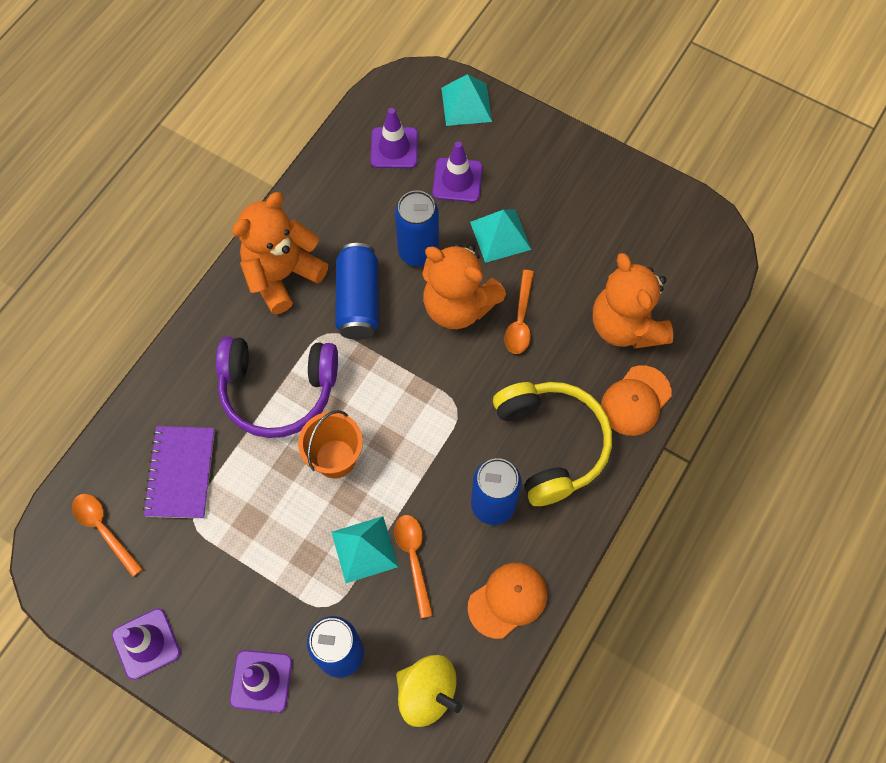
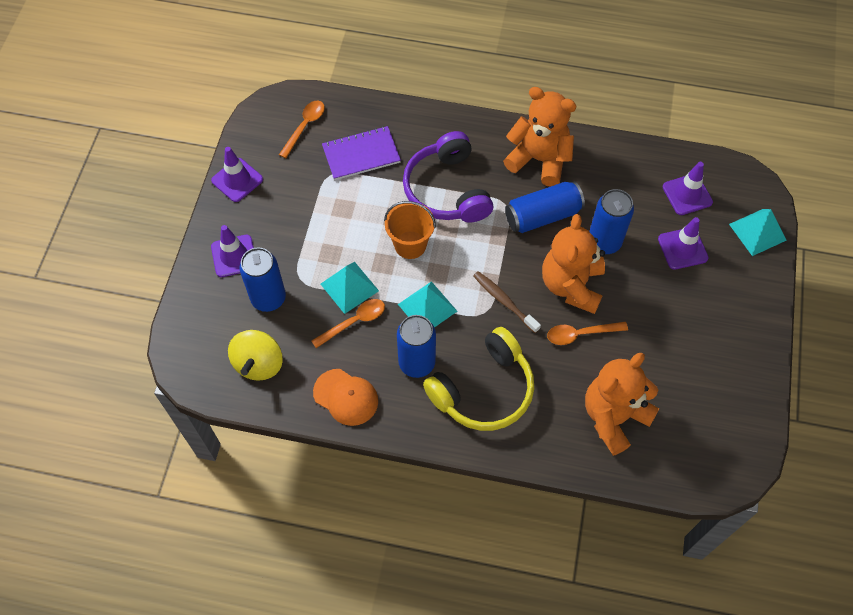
camera: 70 degrees right, 5 degrees down
(450, 382) = (504, 301): none -> brown toothbrush
(500, 235) = (649, 296): turquoise pyramid -> turquoise pyramid (427, 307)
(636, 400) = (549, 444): orange cap -> none

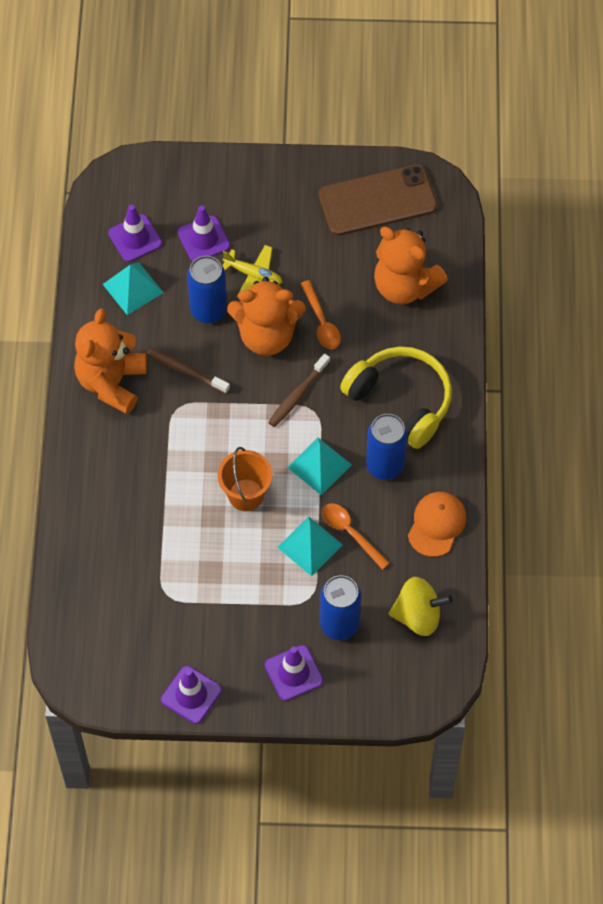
camera: 100 degrees left, 0 degrees up
(305, 127) = (102, 637): orange spoon -> none
(361, 154) = (133, 567): purple notebook -> none
(447, 190) = (167, 469): purple headphones -> none
(542, 216) = (186, 371): blue can -> brown toothbrush
(639, 284) = (253, 275): none -> yellow plane
(719, 409) = (377, 201): none -> brown phone
(757, 232) = (171, 174): turquoise pyramid -> turquoise pyramid (133, 288)

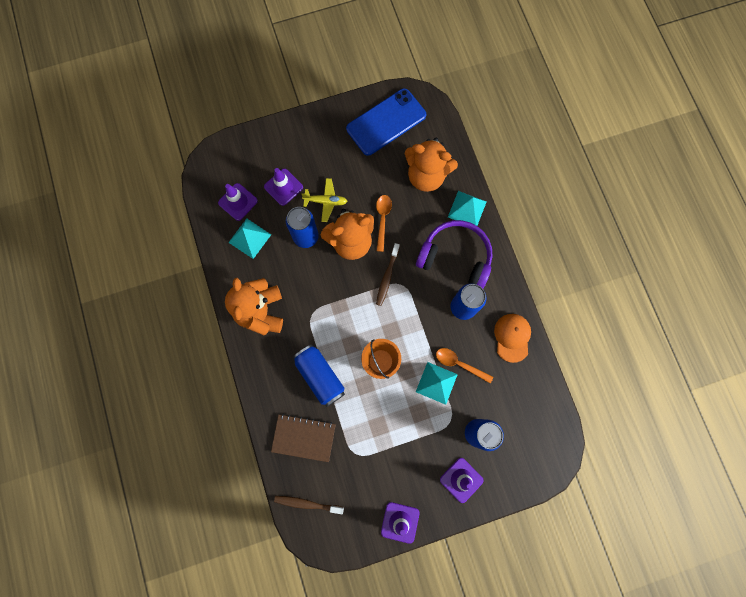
camera: 20 degrees left, 15 degrees up
(106, 552) = (304, 437): none -> brown notebook
(158, 486) = (320, 376): none -> blue can
(186, 371) = (307, 285): brown toothbrush -> brown toothbrush (307, 503)
(319, 465) = (420, 323): turquoise pyramid -> turquoise pyramid (467, 209)
(321, 322) = (382, 219): orange spoon -> orange spoon turned 135 degrees counterclockwise
(377, 201) = (386, 122): brown phone -> blue phone
(401, 401) = (455, 257): yellow headphones -> purple headphones
(418, 616) = (525, 407): yellow spinning top -> none

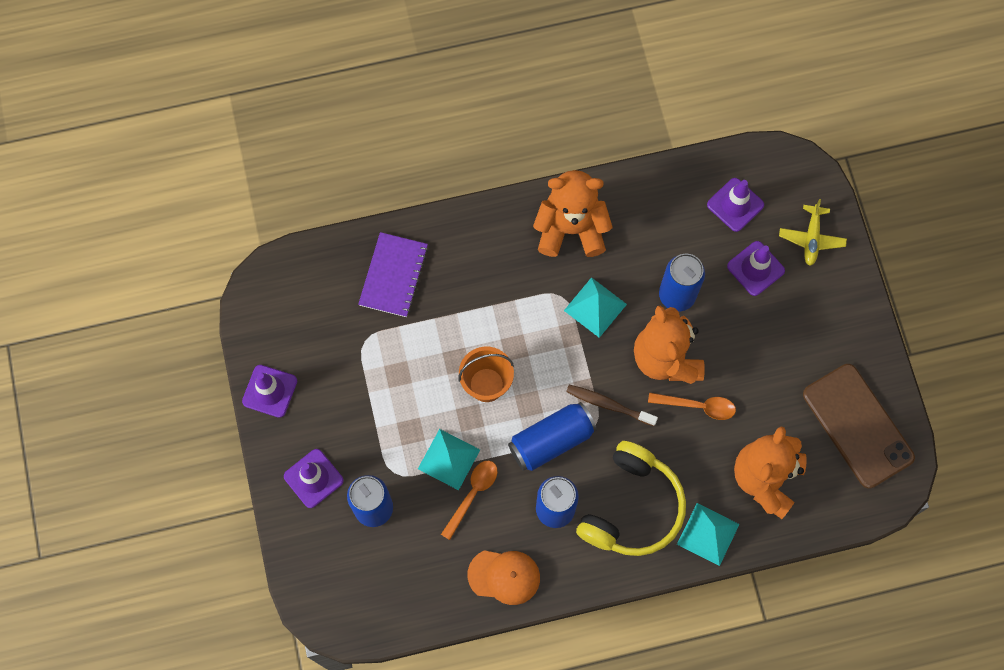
camera: 95 degrees right, 5 degrees down
(249, 238) = (679, 219): turquoise pyramid -> turquoise pyramid (595, 307)
(304, 437) = (393, 275): brown notebook -> purple notebook
(307, 503) = (309, 274): brown toothbrush -> none
(320, 376) = (473, 302): blue can -> blue can (551, 441)
(326, 201) = (730, 327): yellow plane -> yellow plane (811, 238)
(386, 122) = (857, 426): blue phone -> brown phone
(455, 257) = (632, 507): purple headphones -> yellow headphones

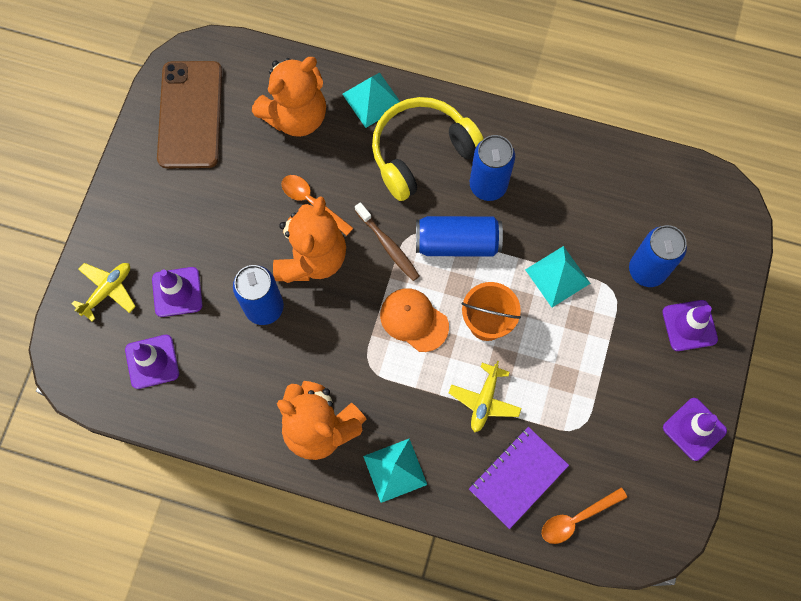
camera: 150 degrees left, 0 degrees up
(453, 320) = (484, 400): none -> yellow plane
(472, 494) = (553, 235): orange spoon -> orange spoon (577, 518)
(504, 576) = (562, 156): orange cap -> orange cap (414, 320)
(595, 307) = (345, 338): turquoise pyramid -> turquoise pyramid (395, 470)

